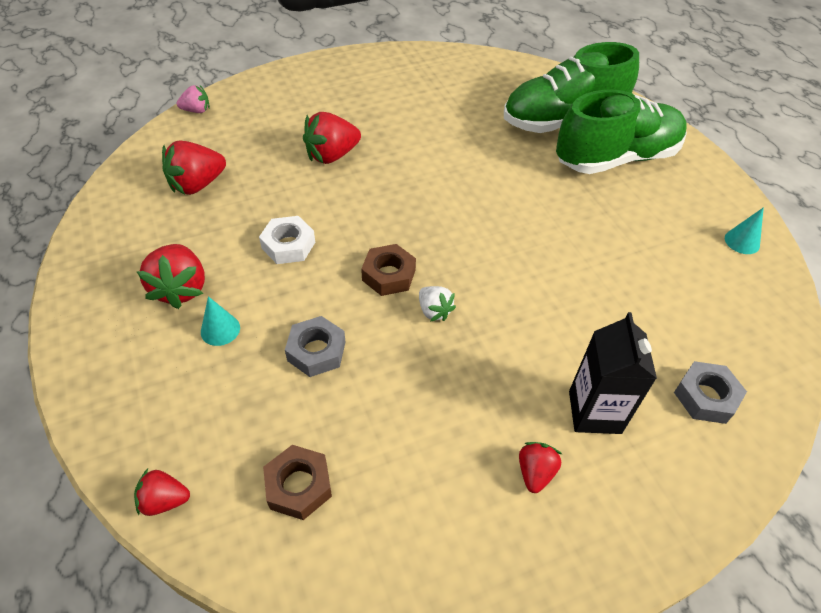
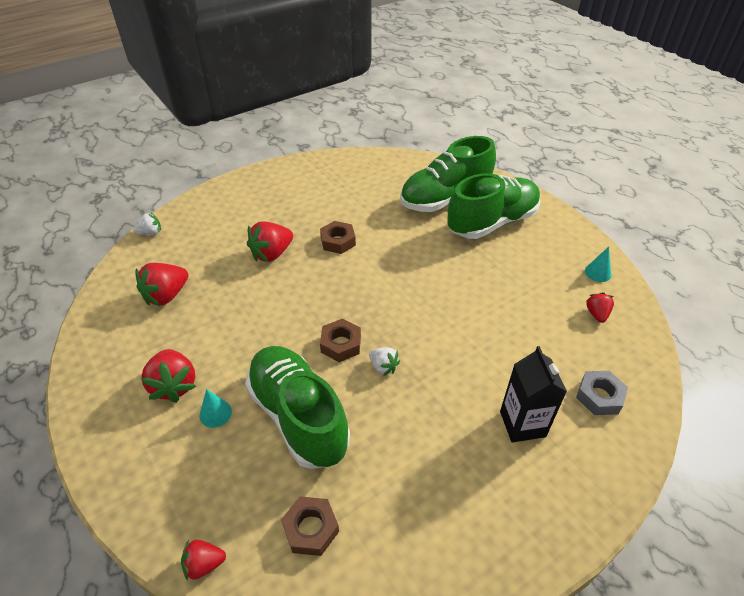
camera: 10 degrees left, 5 degrees down
(197, 110) = (150, 233): pink strawberry -> white strawberry
(288, 245) = (254, 333): white nut -> none
(316, 351) = (298, 416): grey nut -> green shoe
(415, 153) = (338, 241): none -> brown nut
(535, 472) = (490, 480): red strawberry -> red strawberry (597, 314)

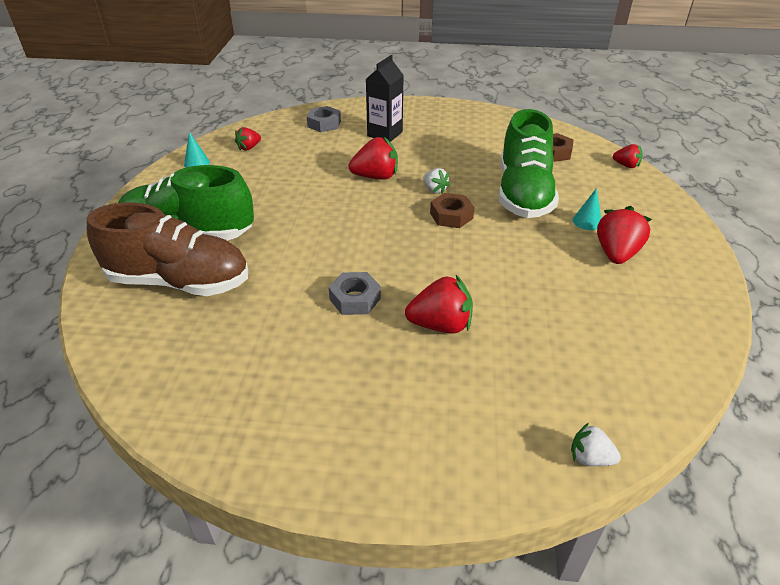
camera: 140 degrees left, 5 degrees down
(166, 295) = (596, 340): red strawberry -> red strawberry (376, 177)
(338, 241) = (355, 299): brown nut -> grey nut
(383, 367) = (434, 190): white strawberry -> white strawberry turned 150 degrees clockwise
(445, 198) = (179, 281): green shoe -> brown shoe

